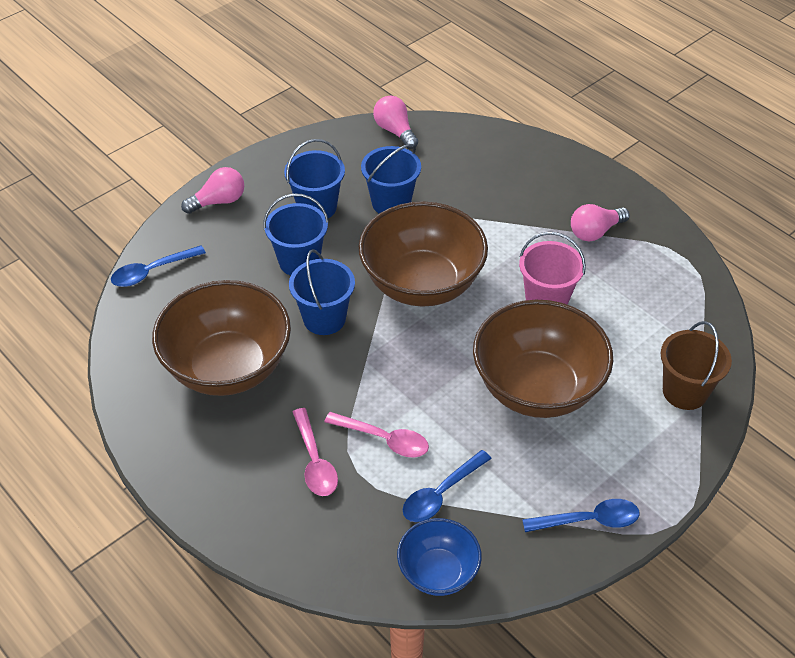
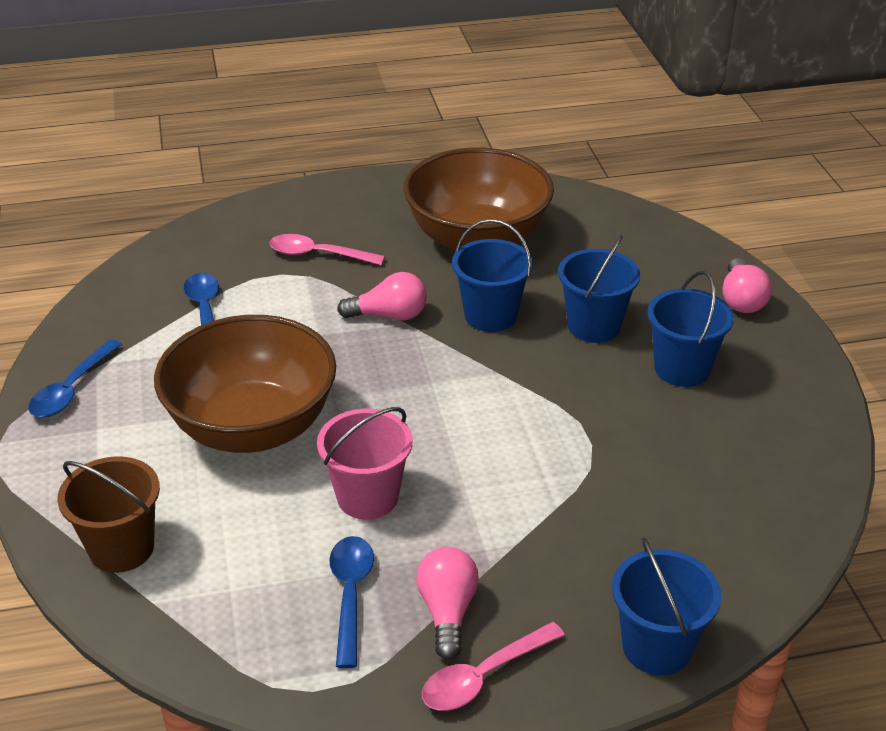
camera: 120 degrees right, 10 degrees down
(152, 271) = (651, 230): blue spoon -> blue spoon (350, 595)
(384, 439) = (300, 300): pink spoon -> pink spoon (483, 676)
(391, 203) = (649, 433): blue bucket -> blue bucket (656, 647)
(395, 131) = (808, 495): pink light bulb -> pink light bulb (389, 315)
(422, 284) = (484, 404): brown bowl -> none
(438, 572) = (135, 281): blue bowl -> none

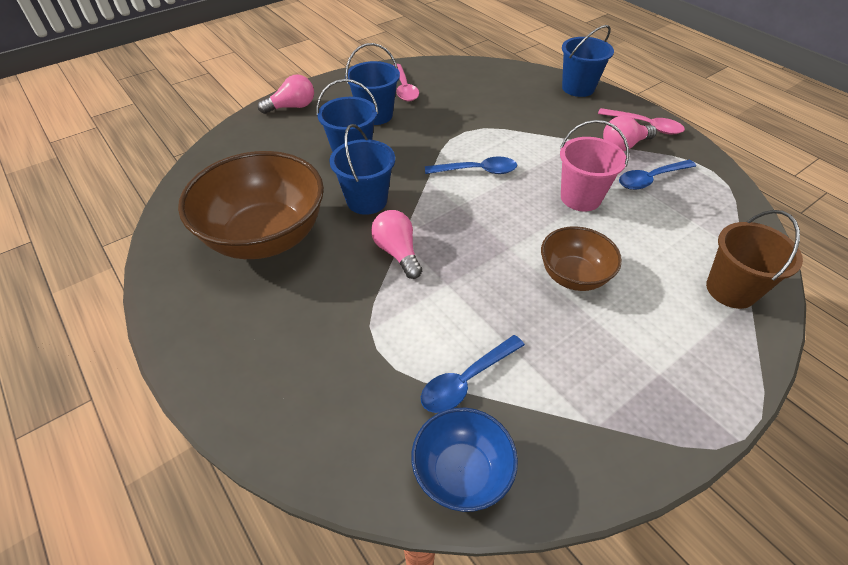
camera: 115 degrees left, 10 degrees up
(72, 389) = (638, 426): blue spoon -> blue spoon (477, 171)
(136, 284) = (461, 473): none -> blue bowl
(252, 427) = (573, 276): brown bowl -> brown bowl, size x0.54
(318, 255) = (333, 334): pink spoon -> pink spoon (404, 88)

